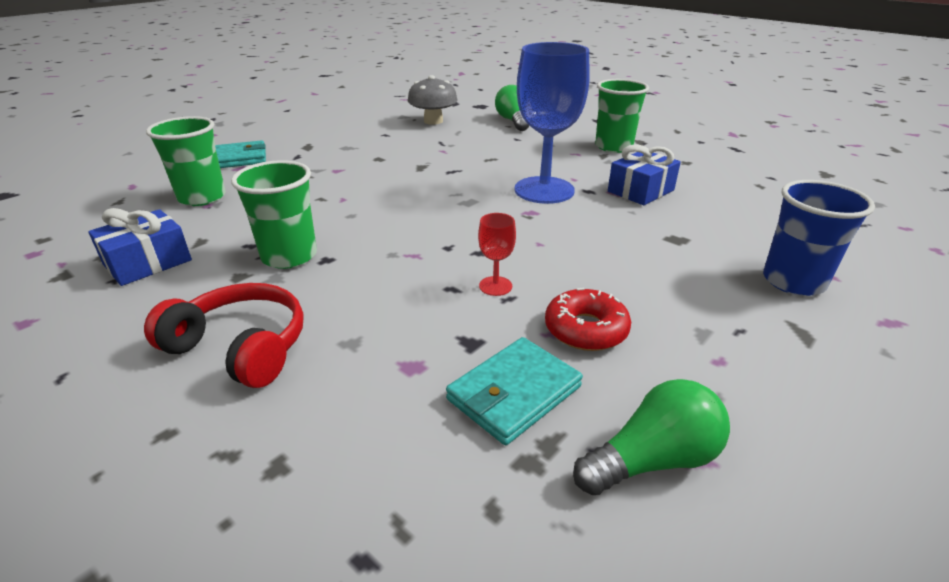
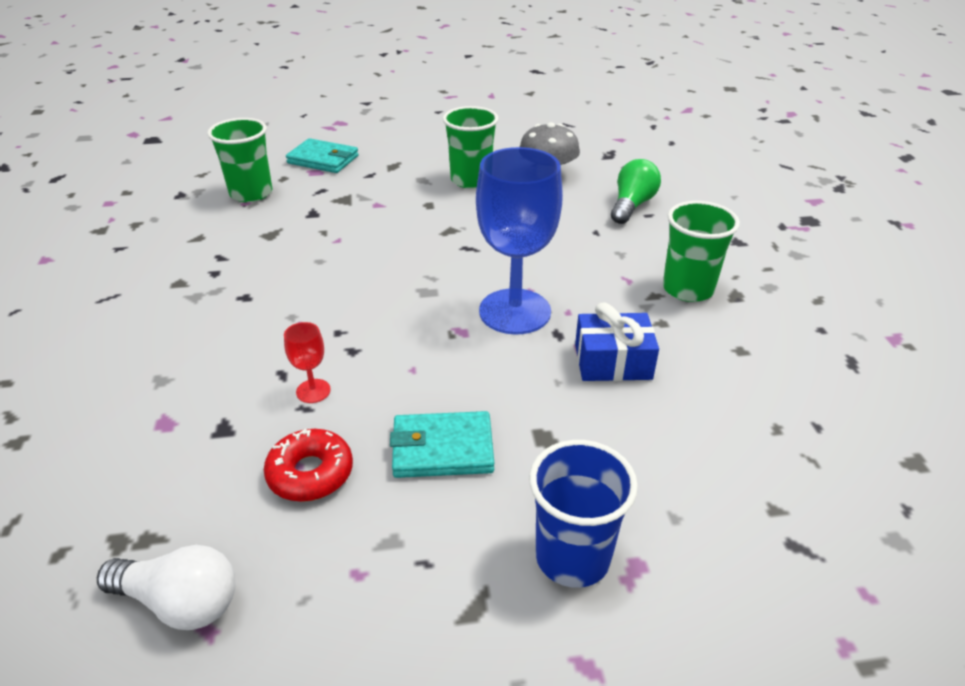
camera: 40 degrees right, 5 degrees up
(148, 262) = (149, 242): blue gift -> none
(241, 347) = (107, 344): red headphones -> none
(289, 256) = (227, 281): green cup -> green cup (471, 180)
(514, 393) = (185, 488): turquoise wallet -> turquoise wallet (442, 448)
(652, 460) = (180, 602): green light bulb -> white light bulb

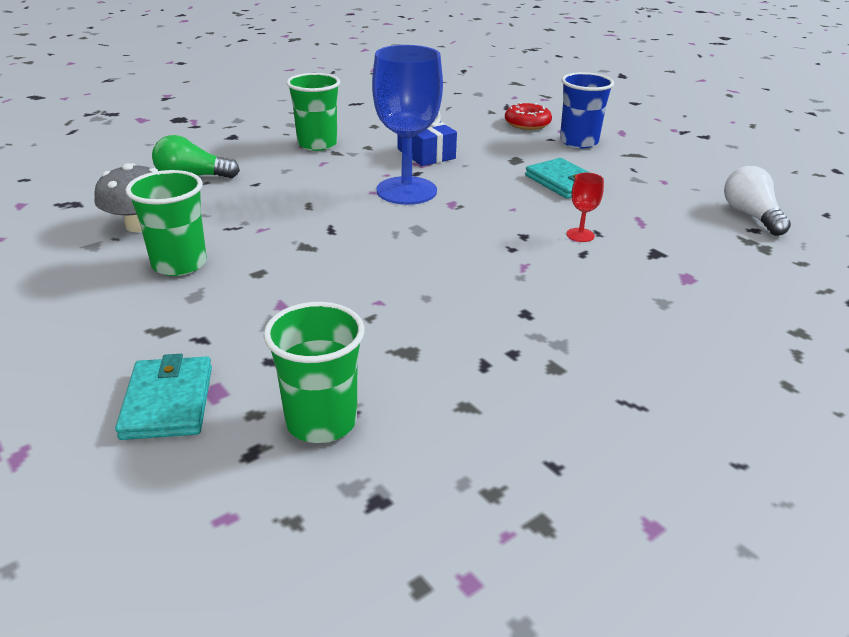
camera: 120 degrees left, 5 degrees down
(310, 473) = (636, 212): red donut -> red donut (527, 123)

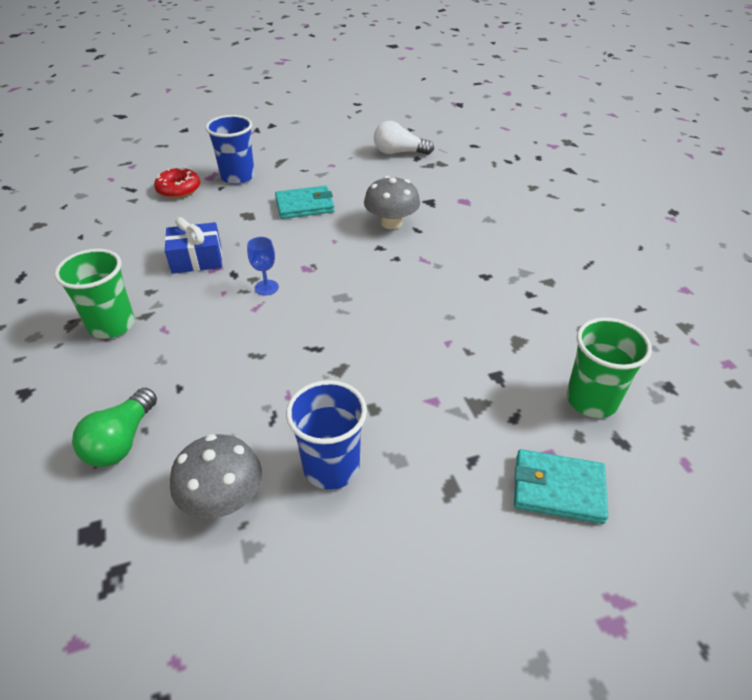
camera: 70 degrees left, 10 degrees up
(179, 264) = (331, 467): green cup -> blue cup
(406, 191) = (266, 287): blue goblet -> blue goblet, size x0.42
(580, 235) = (391, 223): red goblet -> grey mushroom

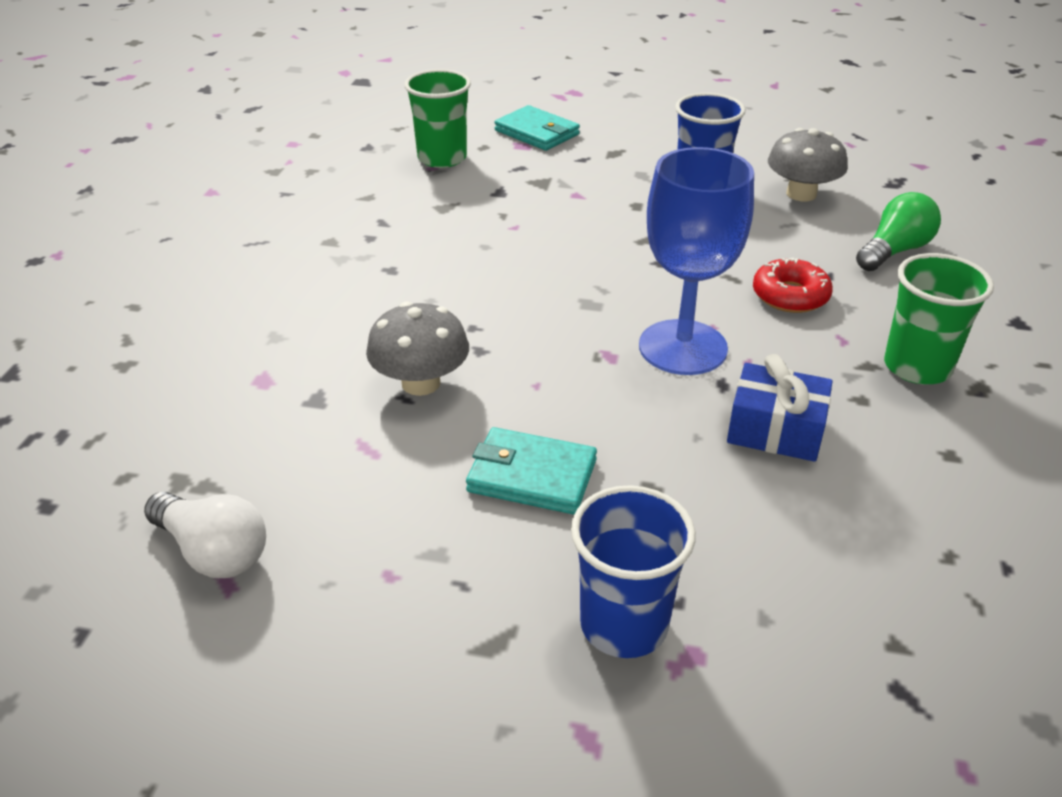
camera: 150 degrees left, 5 degrees down
(179, 189) = (779, 638): red donut -> red donut (790, 296)
(266, 287) = (682, 347): blue goblet -> blue goblet, size x2.41

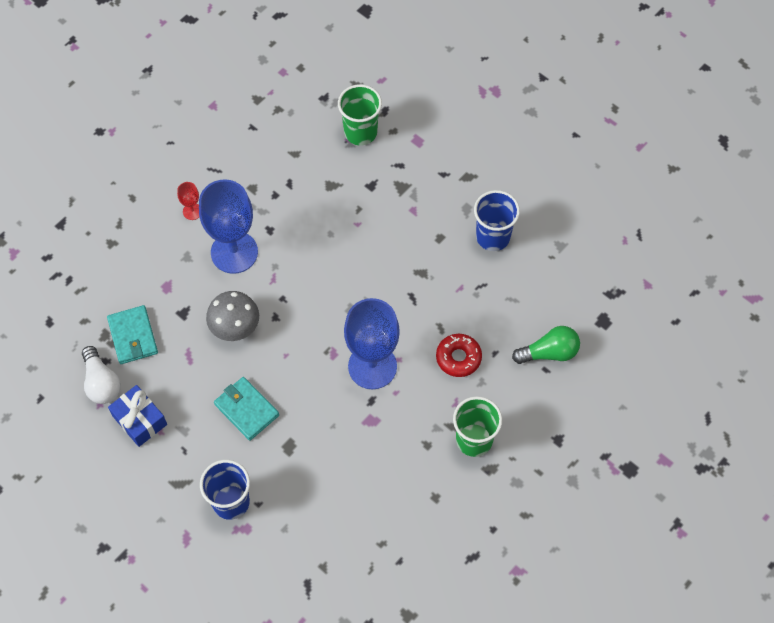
camera: 30 degrees right, 25 degrees up
(249, 289) = (192, 211): none -> red goblet
(352, 307) = (234, 252): none -> blue goblet
(537, 133) = (436, 130): turquoise wallet -> turquoise wallet (133, 336)
(775, 430) = (370, 441): blue gift -> blue gift (139, 420)
(801, 194) = (545, 275): grey mushroom -> none

